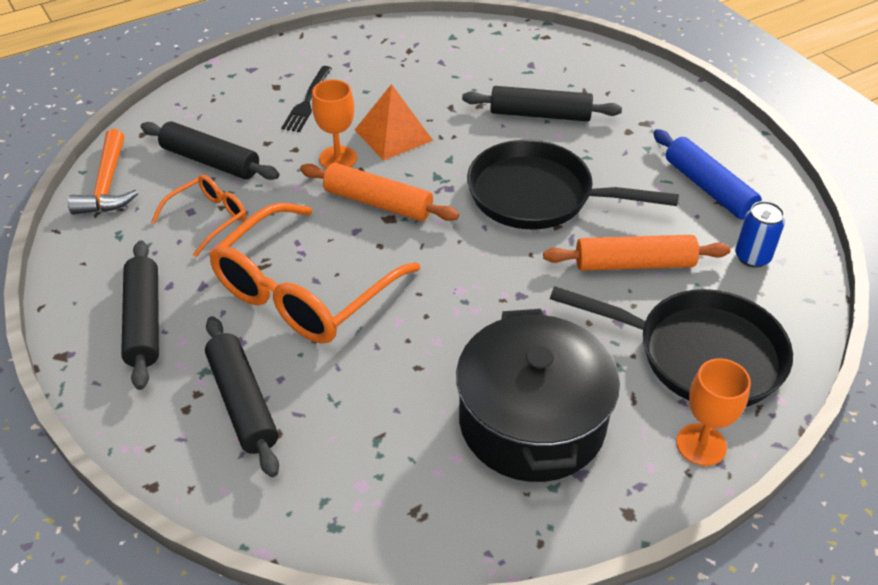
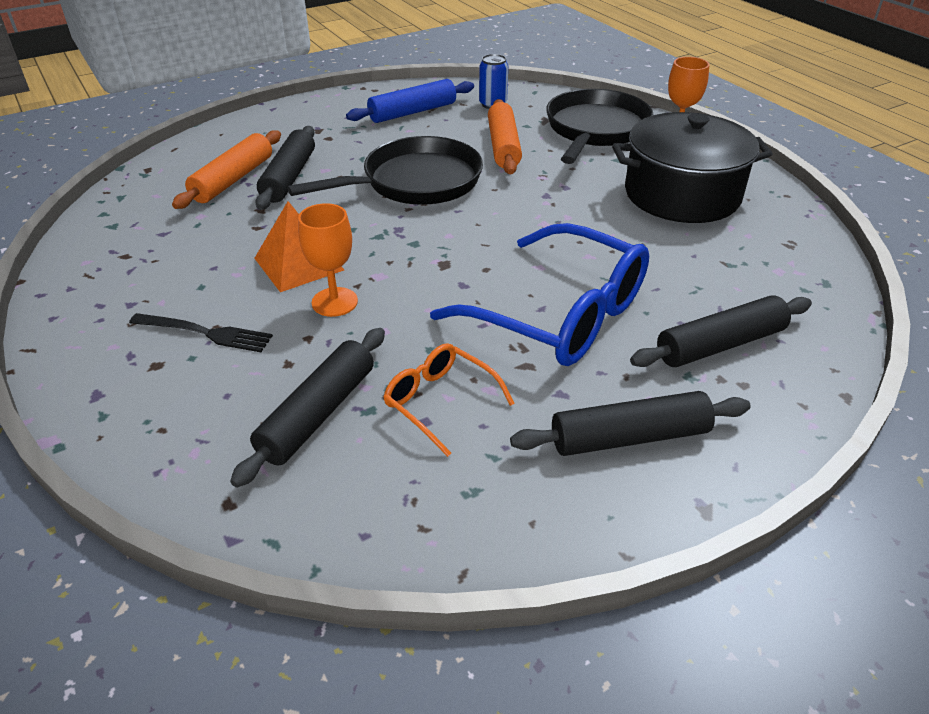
camera: 90 degrees left, 5 degrees down
(107, 184) = (355, 527): orange hammer -> none
(304, 291) = (559, 314): orange glasses -> blue glasses
(378, 202) = (418, 271): orange rolling pin -> orange rolling pin (233, 179)
(538, 195) = (415, 182): black pan -> black pan turned 135 degrees counterclockwise

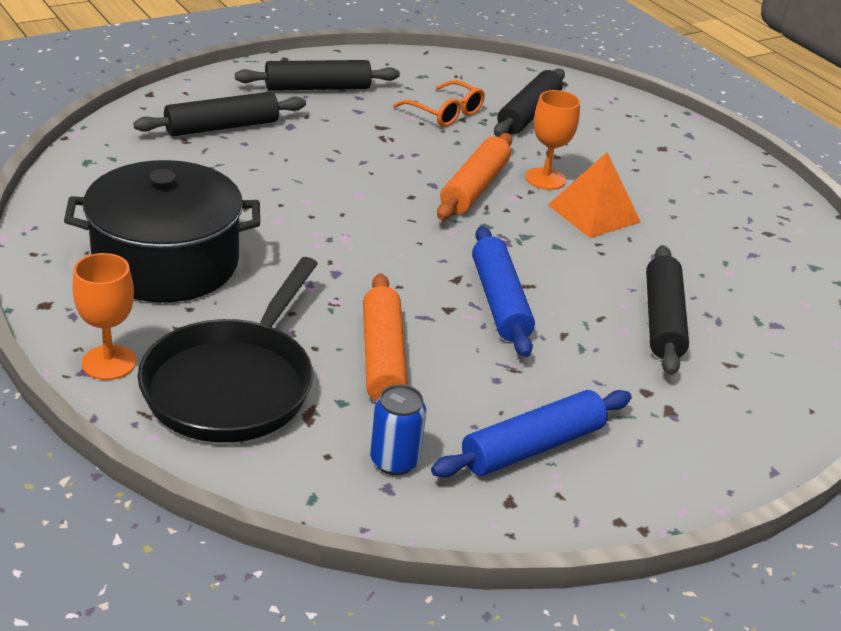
camera: 175 degrees right, 5 degrees down
(206, 333) = (640, 165): black fork -> none
(233, 179) = (731, 321): orange rolling pin -> orange rolling pin (475, 187)
(415, 182) = (500, 302): black pan -> blue rolling pin
(559, 314) = (348, 156): blue glasses -> none

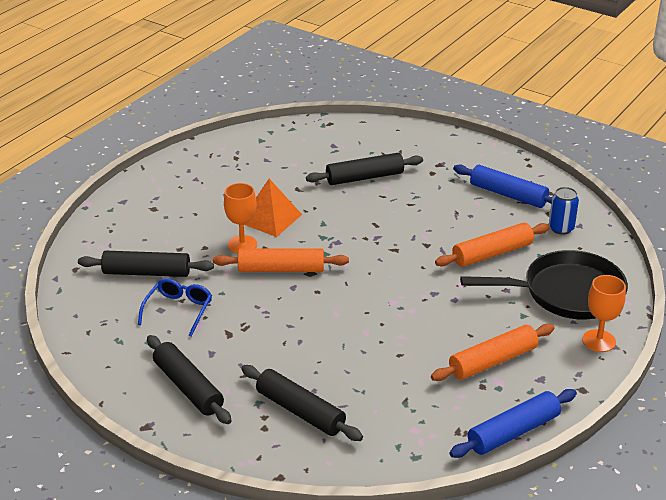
camera: 110 degrees left, 0 degrees up
(166, 262) = (493, 361): black pot -> orange rolling pin
(445, 113) = (178, 310): orange glasses -> blue glasses
(500, 302) = (401, 230): blue rolling pin -> blue rolling pin (513, 432)

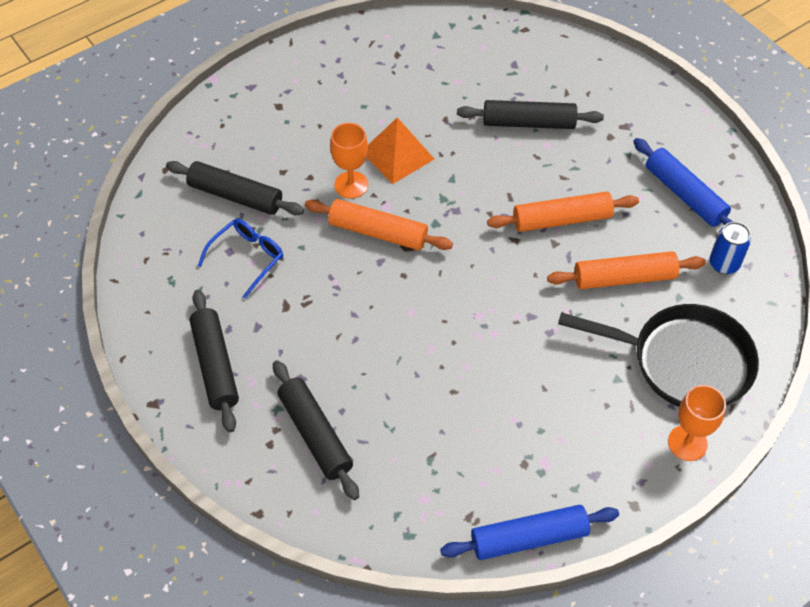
camera: 20 degrees right, 20 degrees up
(493, 361) = (552, 433): orange rolling pin -> orange rolling pin (562, 220)

